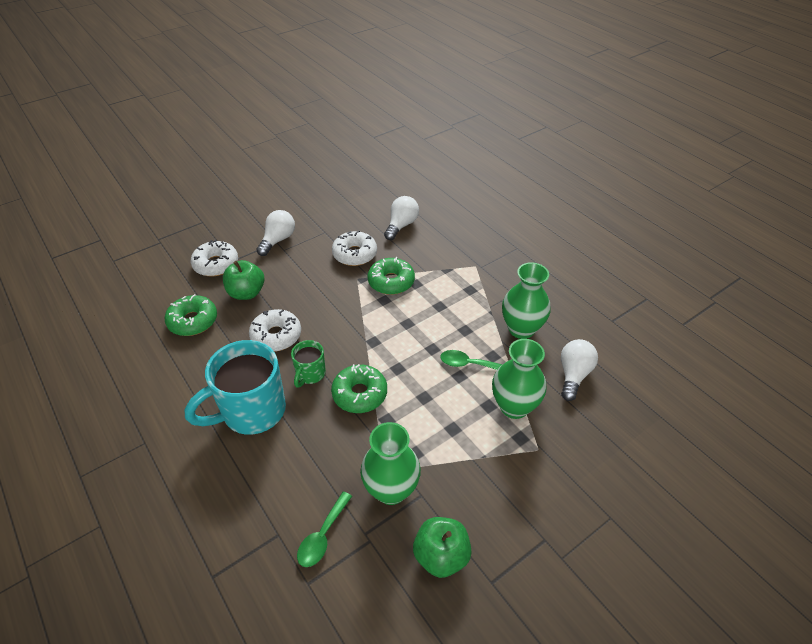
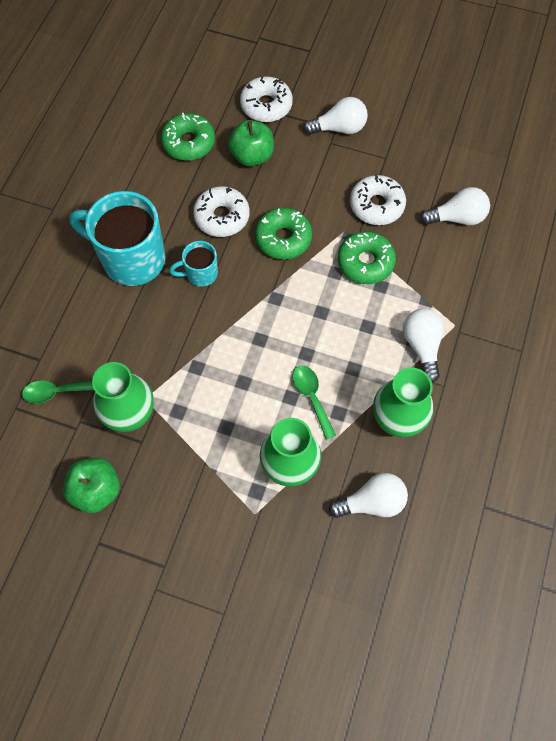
camera: 55 degrees right, 20 degrees up
(310, 374) = (200, 274): green mug -> turquoise mug
(360, 394) = (208, 327): green donut -> green donut (283, 238)
(477, 288) = (422, 346): none -> white light bulb

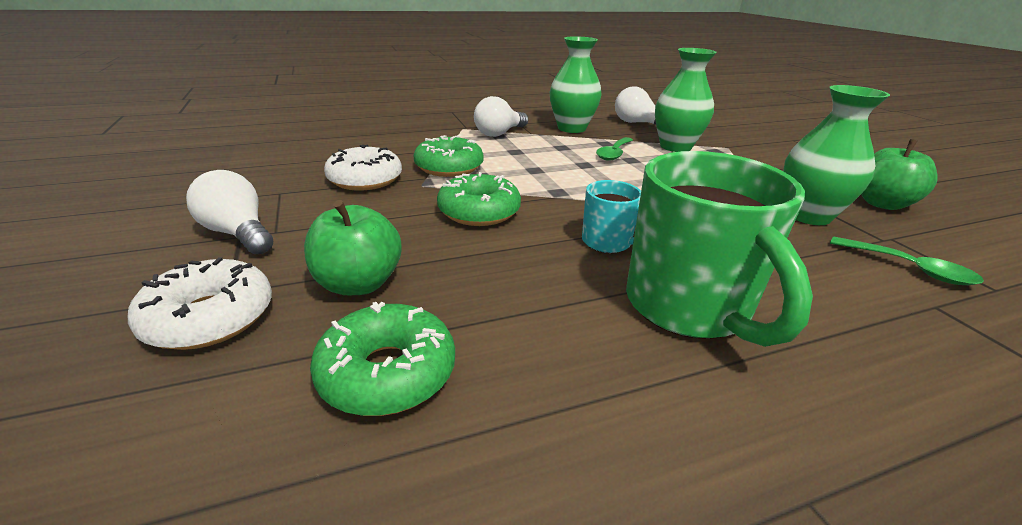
camera: 130 degrees left, 35 degrees down
(131, 259) = (689, 308): turquoise mug -> green mug
(222, 217) = (506, 263): white donut -> none
(457, 218) = (342, 147): white light bulb -> none

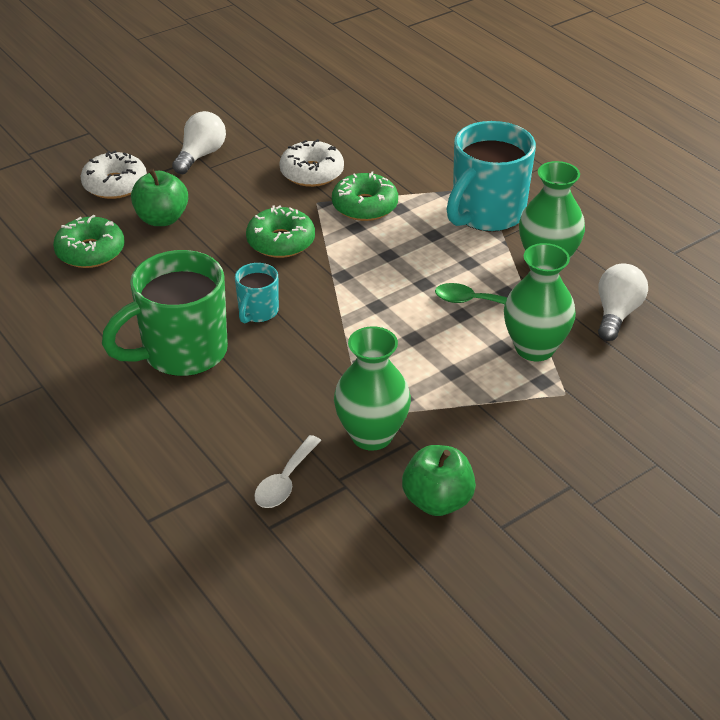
camera: 75 degrees right, 10 degrees up
(499, 133) = (486, 214): white light bulb -> turquoise mug
(909, 268) = (285, 481): green spoon -> white spoon

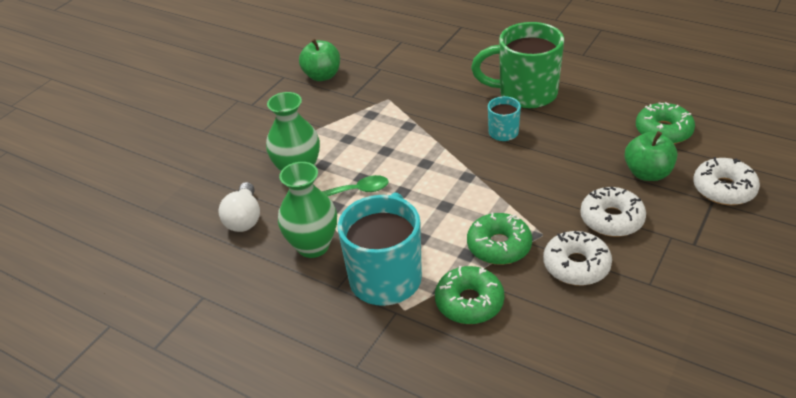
camera: 160 degrees right, 0 degrees up
(181, 353) = (525, 94): green mug -> green mug turned 120 degrees counterclockwise
(200, 155) = (694, 246): white light bulb -> none
(243, 194) = (611, 219): none -> white donut
(281, 241) = (537, 187): green donut -> green donut (469, 302)
(285, 481) = (408, 59): white spoon -> none
(371, 435) = (376, 91): green vase -> none

